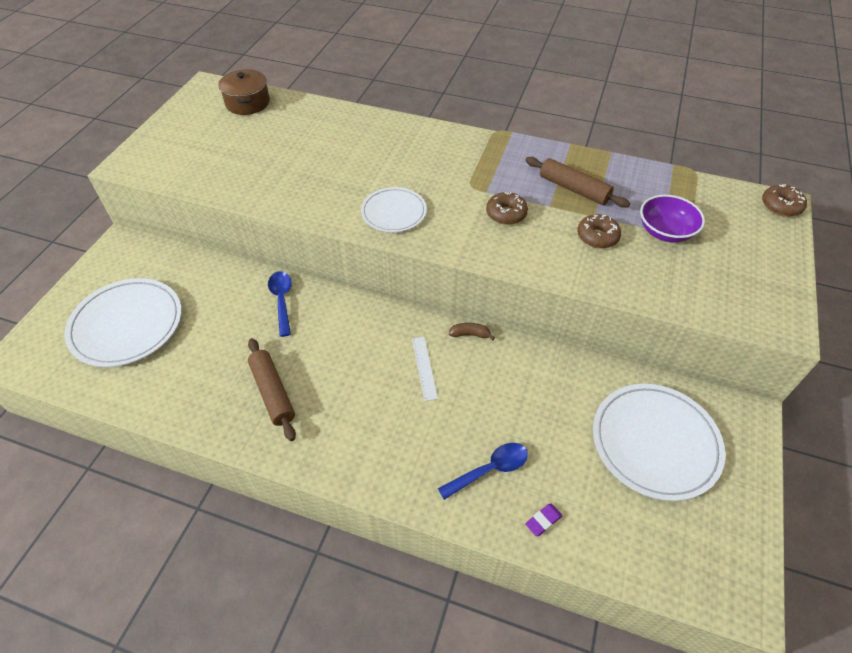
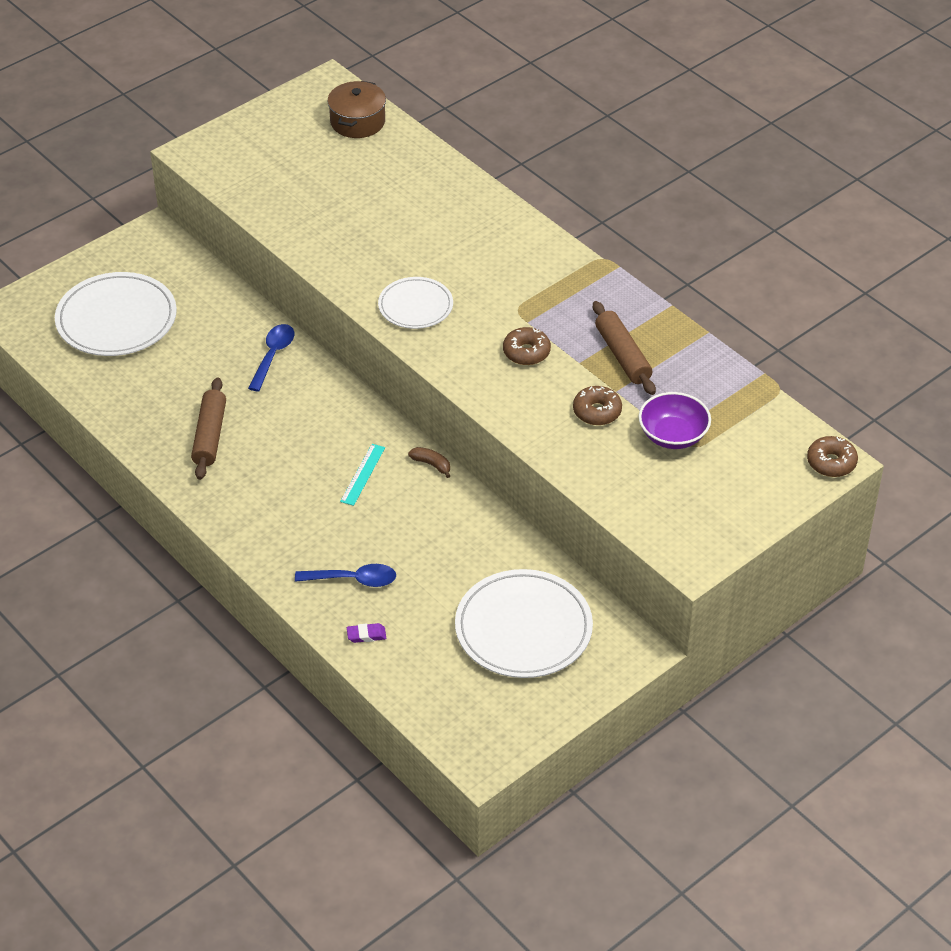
camera: 30 degrees right, 5 degrees down
(424, 367) = (362, 474): white ruler -> turquoise ruler

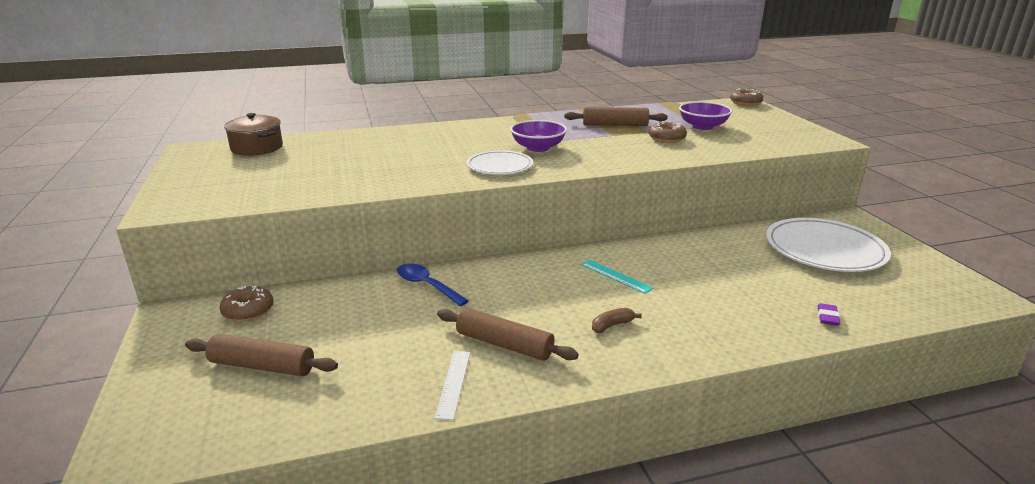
camera: 65 degrees left, 20 degrees down
(116, 319) = (262, 366): white plate -> brown rolling pin
(147, 425) = (453, 383): none -> white ruler
(353, 580) = (751, 308): blue spoon -> none
(431, 464) = (622, 246): brown banana -> brown banana (612, 325)
(491, 316) = (538, 148): none -> purple bowl
(526, 352) = (588, 145): brown donut -> brown donut (248, 311)

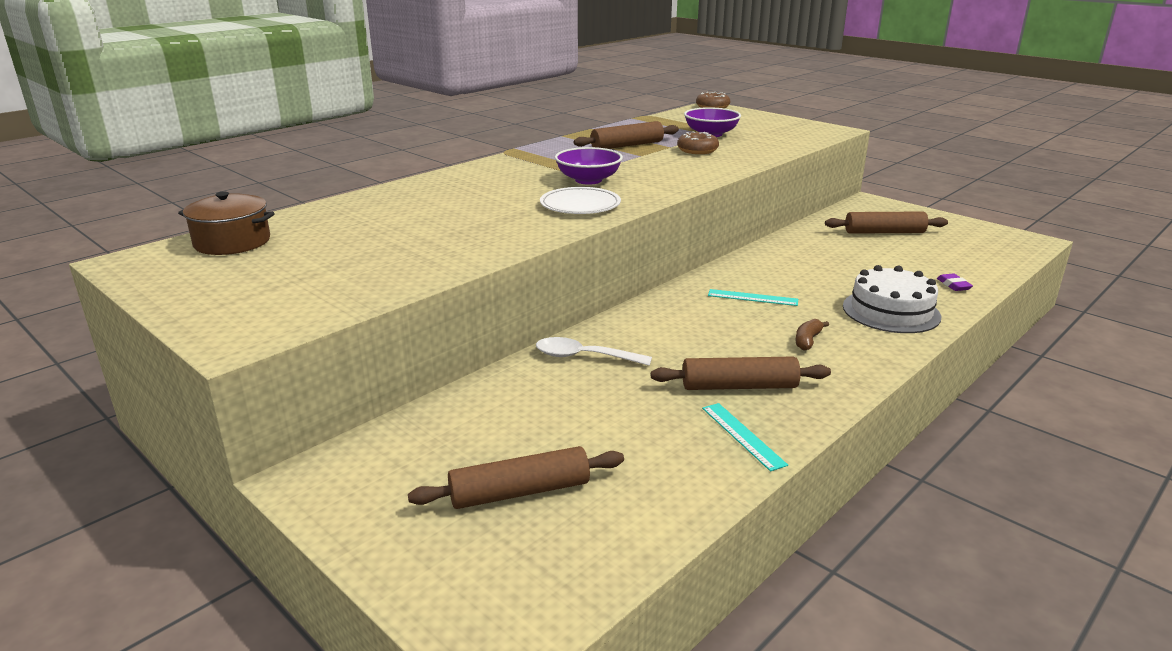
camera: 30 degrees left, 0 degrees up
(248, 311) = (411, 444): brown donut -> none
(427, 285) = (584, 357): blue spoon -> white spoon
(453, 383) = (742, 435): white ruler -> turquoise ruler
(726, 323) = (891, 311): none -> white cake
(824, 249) = (884, 232): white plate -> brown rolling pin

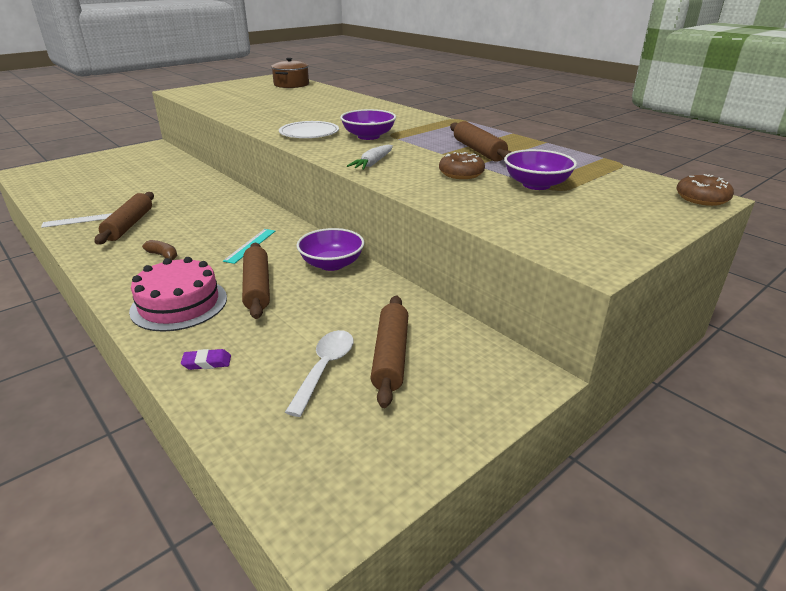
camera: 95 degrees right, 5 degrees up
(520, 492) = (99, 175): brown rolling pin -> brown rolling pin (257, 287)
(584, 357) = (205, 189): white spoon -> white spoon (325, 368)
(685, 175) = (373, 163): none -> white carrot
(742, 435) = (80, 220): turquoise ruler -> white ruler
(768, 258) = (332, 264): none -> purple bowl
(891, 311) = (179, 304): white cake -> pink cake

